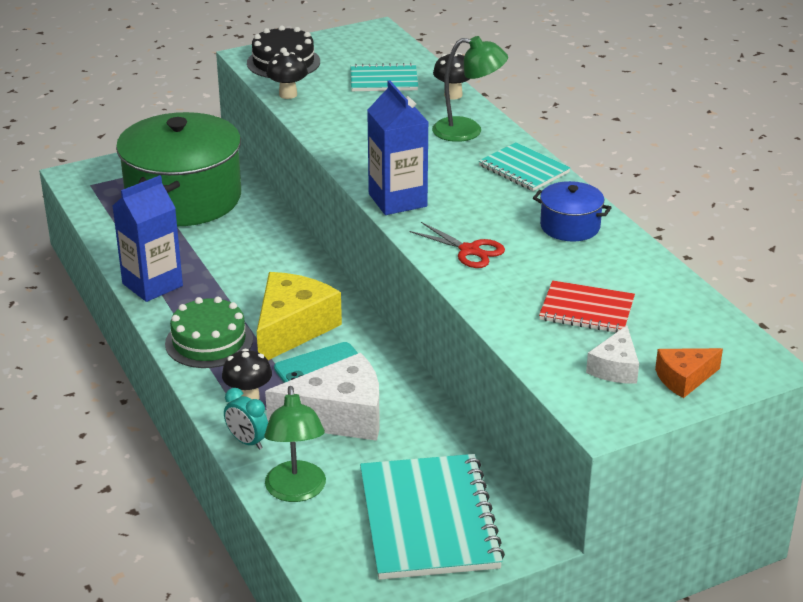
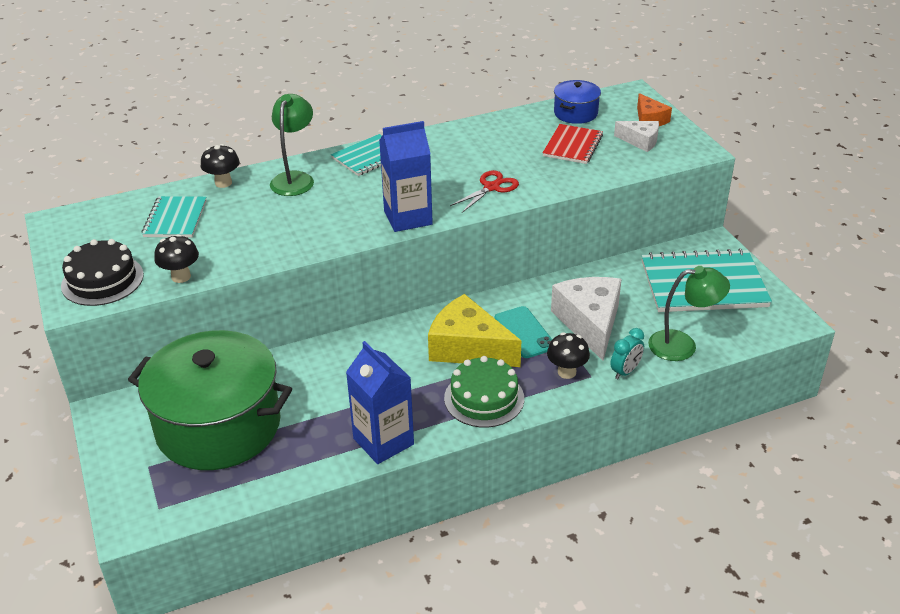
camera: 85 degrees left, 5 degrees up
(570, 226) = (460, 144): blue pot -> blue pot (575, 113)

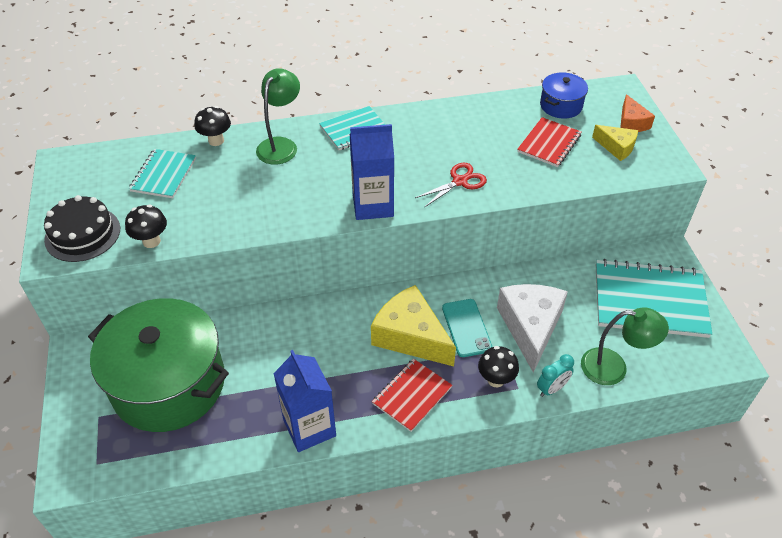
camera: 10 degrees right, 10 degrees up
(484, 398) = (412, 396): green cake -> red notebook
(640, 141) = (616, 147): white cheese -> yellow cheese

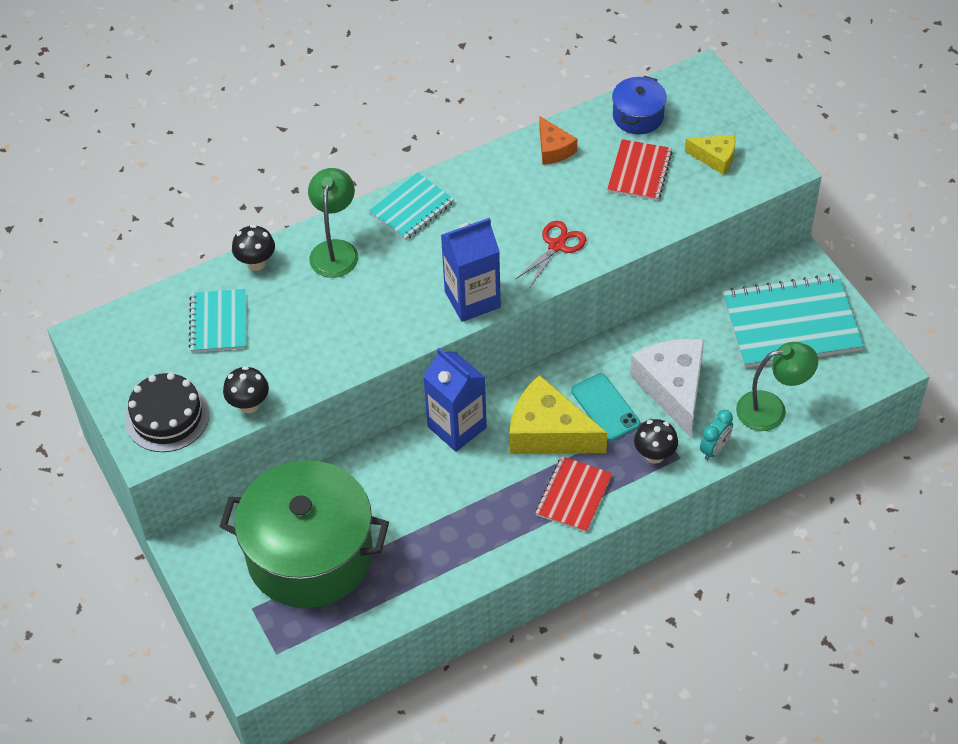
camera: 15 degrees left, 5 degrees up
(309, 427) = (480, 557): blue carton -> blue carton (457, 427)
(631, 123) = (723, 120): orange cheese -> orange cheese (553, 149)

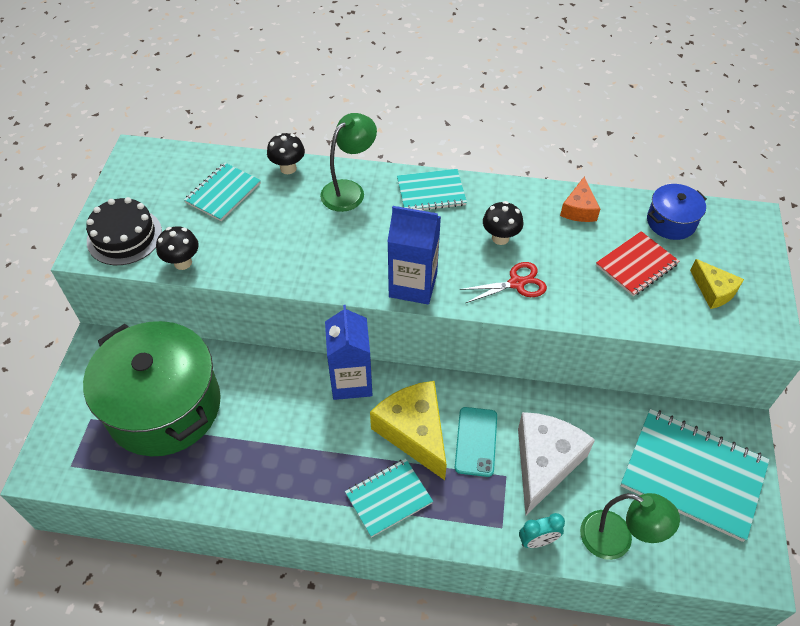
camera: 35 degrees right, 0 degrees up
(573, 496) = (388, 498): red notebook -> turquoise notebook
(654, 455) = (482, 510): black mushroom -> black mushroom (500, 238)

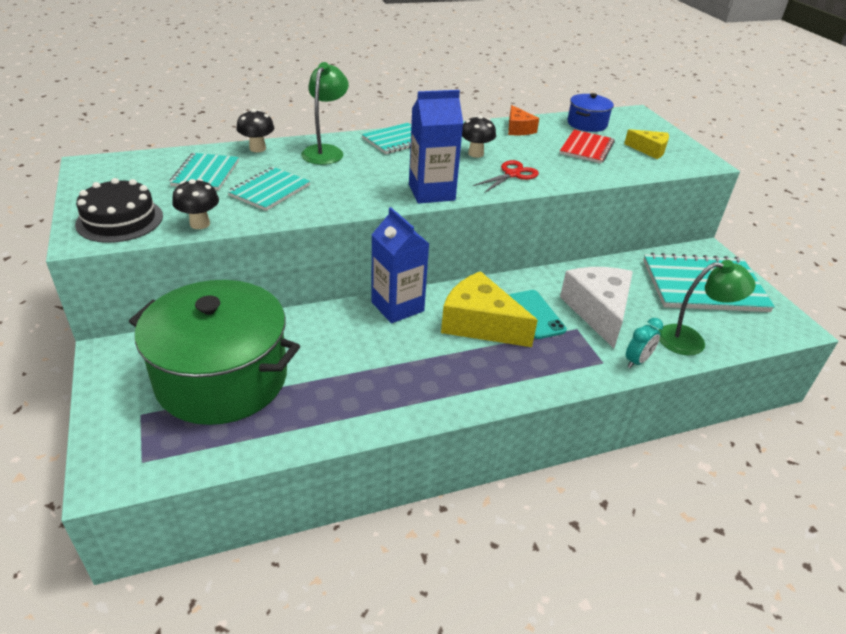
camera: 30 degrees left, 15 degrees down
(388, 498) = (495, 375): turquoise notebook -> turquoise notebook (270, 190)

